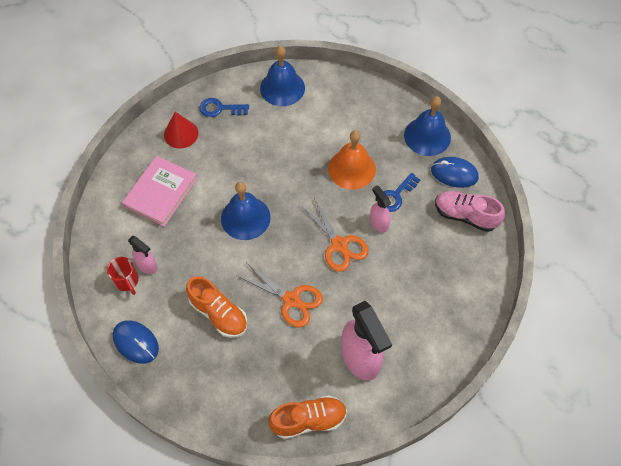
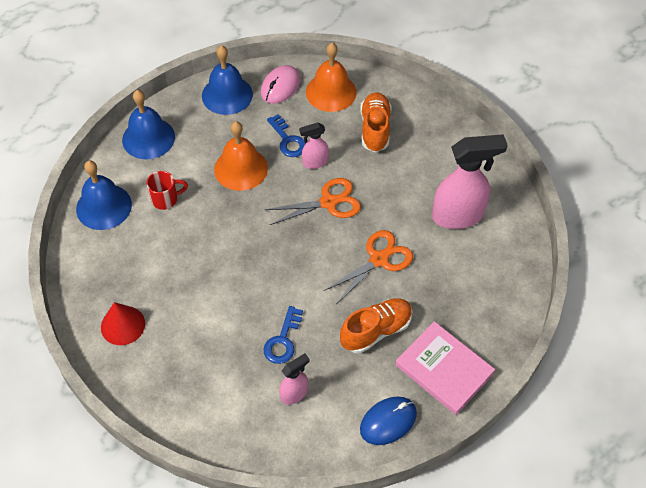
camera: 75 degrees left, 5 degrees down
(127, 281) = (308, 419): red mug -> red mug (166, 199)
(160, 192) = (199, 362): pink book -> pink book (443, 369)
(220, 108) = (104, 276): blue key -> blue key (283, 340)
(245, 218) = (266, 281): blue bell -> blue bell (148, 138)
(308, 420) = (511, 274): orange shoe -> orange shoe (375, 129)
(454, 173) = (280, 86): blue mouse -> pink mouse
(465, 216) = (331, 92): pink shoe -> orange bell

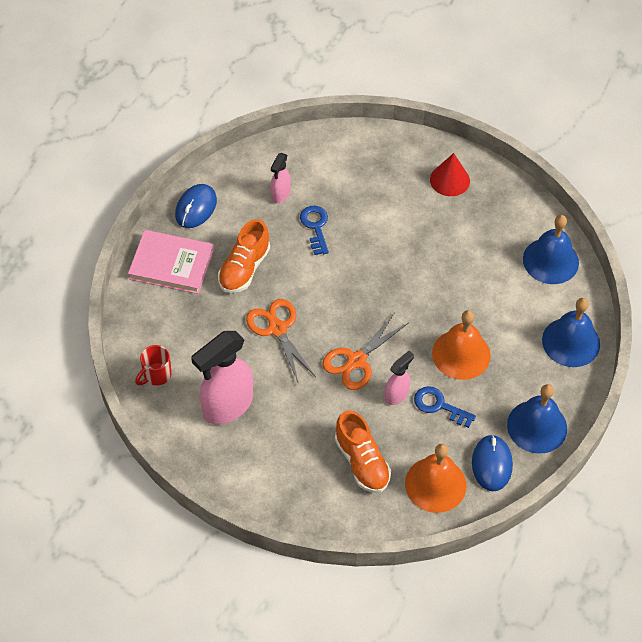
camera: 150 degrees right, 0 degrees up
(166, 199) = (503, 292): red mug -> red mug (156, 375)
(280, 86) = (492, 464): pink mouse -> blue mouse
(379, 259) = (277, 329): orange scissors -> orange scissors turned 135 degrees clockwise

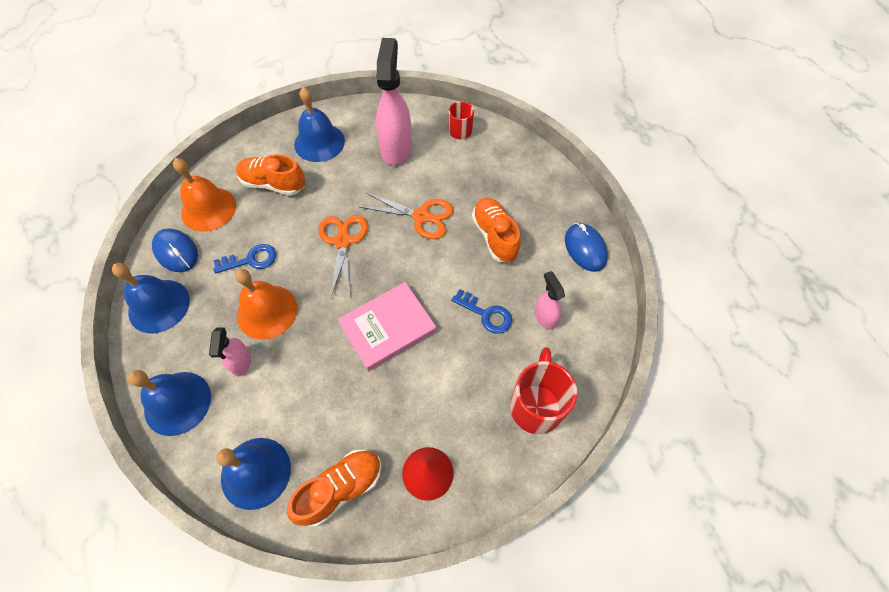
camera: 135 degrees right, 5 degrees up
(171, 264) = (544, 197): pink book -> pink book (387, 327)
(283, 471) = (319, 142): none -> blue bell
(349, 158) = (536, 405): none -> red mug
(397, 395) = (290, 242): pink spray bottle -> pink spray bottle (241, 362)
(507, 213) = (341, 489): none -> orange shoe

